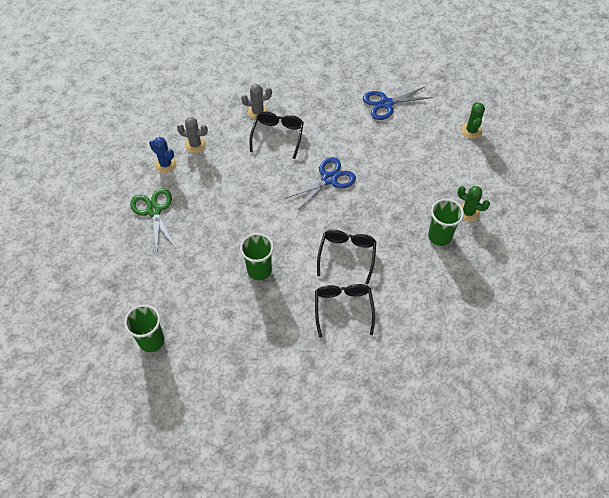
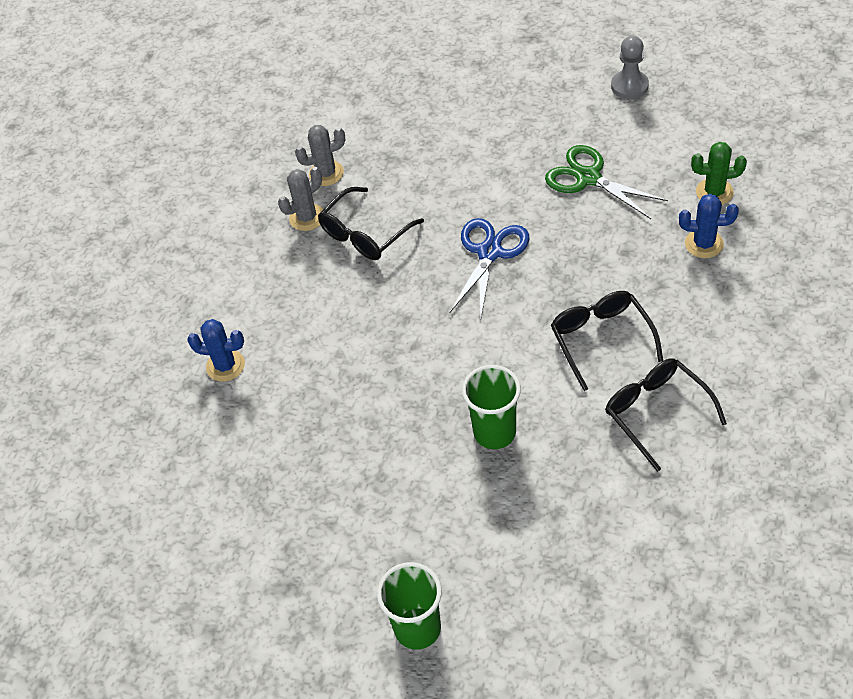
camera: 25 degrees left, 5 degrees down
(154, 210) = (263, 441): green scissors -> green scissors (588, 177)
(195, 144) = (249, 313): grey cactus -> grey cactus (326, 173)
(278, 136) = (365, 234): black glasses -> black glasses turned 120 degrees counterclockwise
(386, 104) = (484, 111): blue scissors -> none
(439, 236) = (704, 244): green cup -> blue cactus
(471, 130) = (629, 86): green cactus -> grey pawn

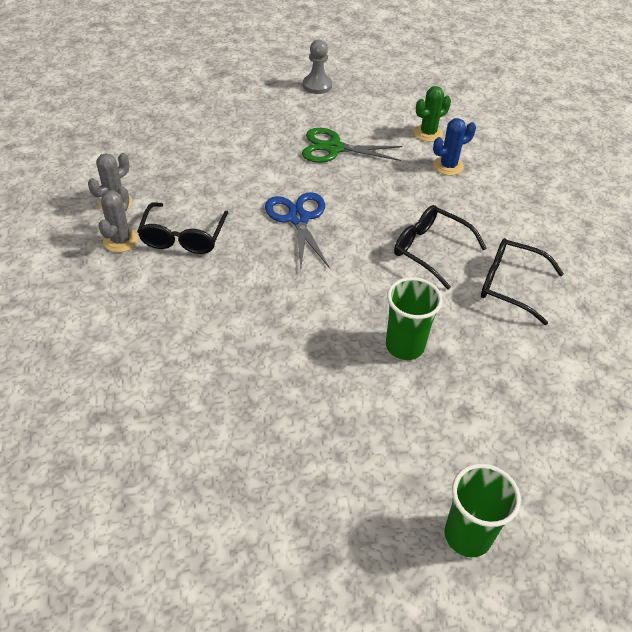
camera: 40 degrees left, 5 degrees down
(225, 366) = (122, 386): blue cactus -> none

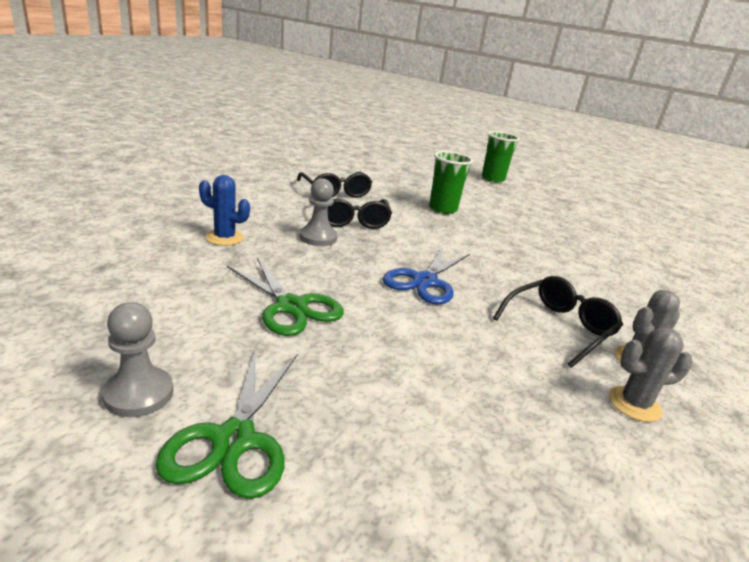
camera: 140 degrees left, 20 degrees down
(266, 93) = (233, 440): none -> green scissors
(412, 209) = (318, 238): none -> grey pawn
(428, 133) = (173, 262): green cactus -> none

